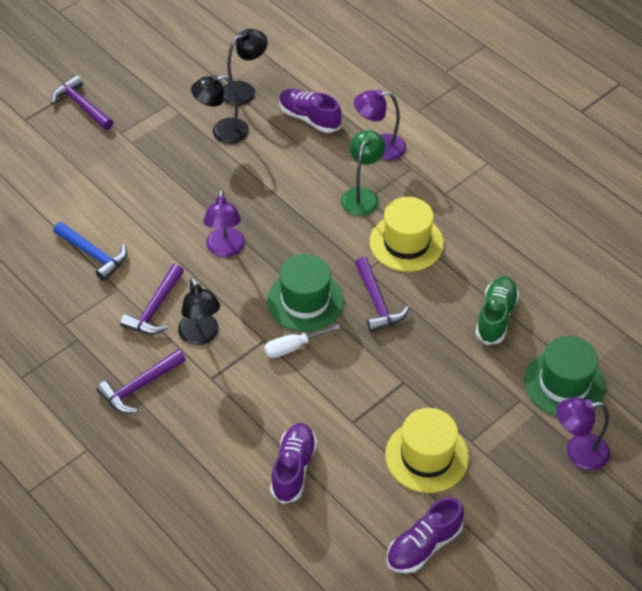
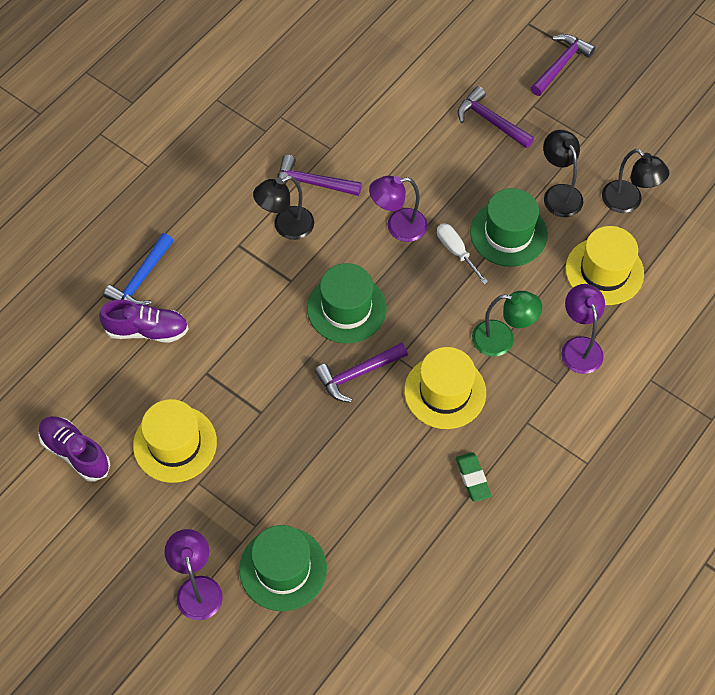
camera: 80 degrees right, 10 degrees up
(93, 254) = (367, 119): blue hammer -> blue hammer (141, 279)
(140, 386) = (220, 190): purple hammer -> purple hammer (491, 121)
(254, 173) = (508, 233): none -> green hat
(293, 347) = (286, 307): white screwdriver -> white screwdriver (456, 251)
(309, 118) = (604, 271): purple shoe -> yellow hat
(492, 237) = (473, 478): none -> green eraser
(496, 317) = (360, 492): green shoe -> none

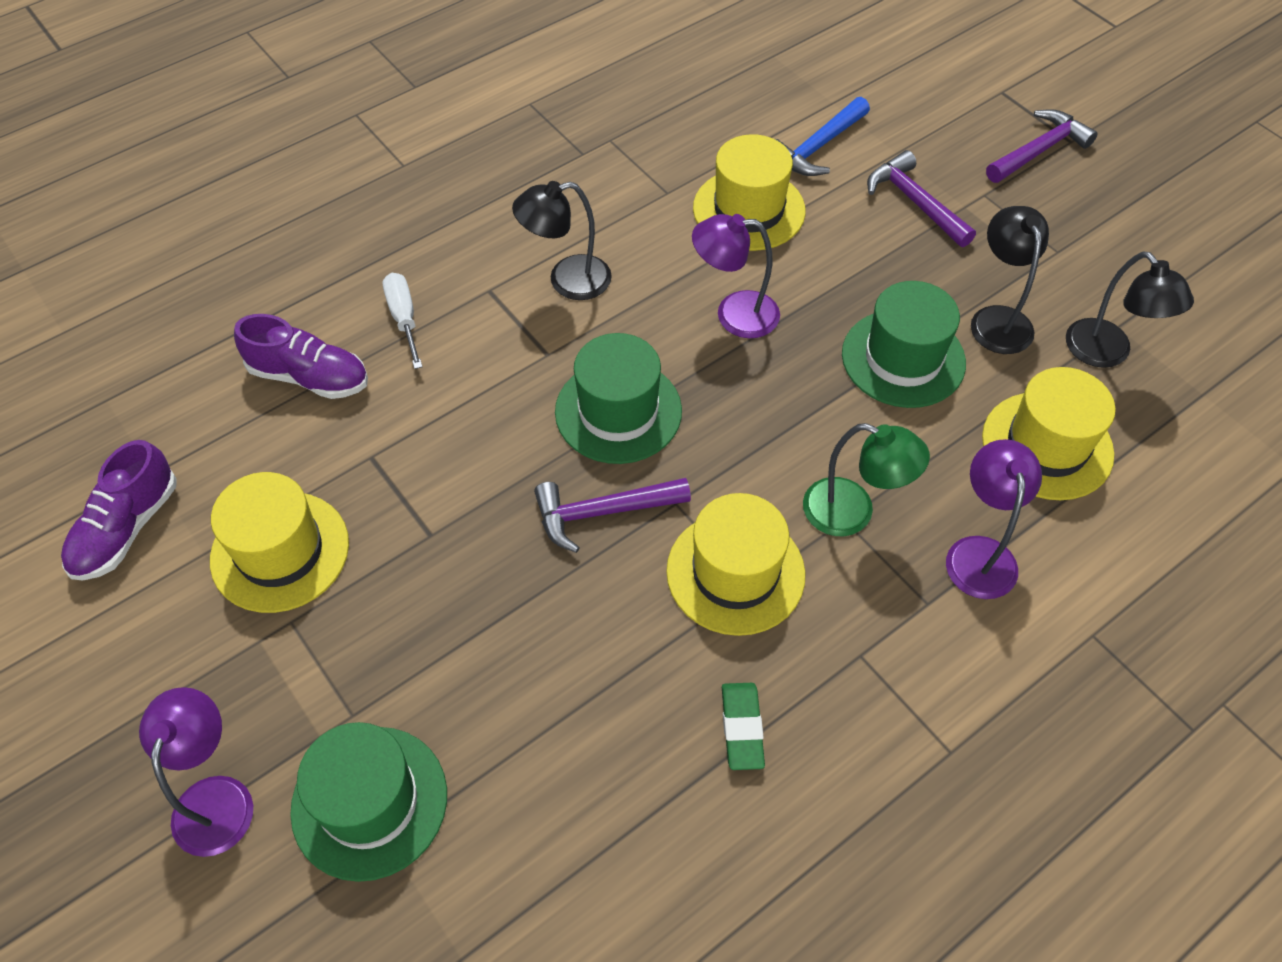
camera: 15 degrees right, 5 degrees down
(75, 453) = (126, 528): purple shoe -> purple shoe turned 120 degrees counterclockwise
(141, 279) = (332, 306): blue hammer -> blue hammer (818, 147)
(312, 183) = (626, 231): purple hammer -> none
(386, 150) = (749, 210): none -> yellow hat
(456, 251) = (814, 367): white screwdriver -> white screwdriver (404, 318)

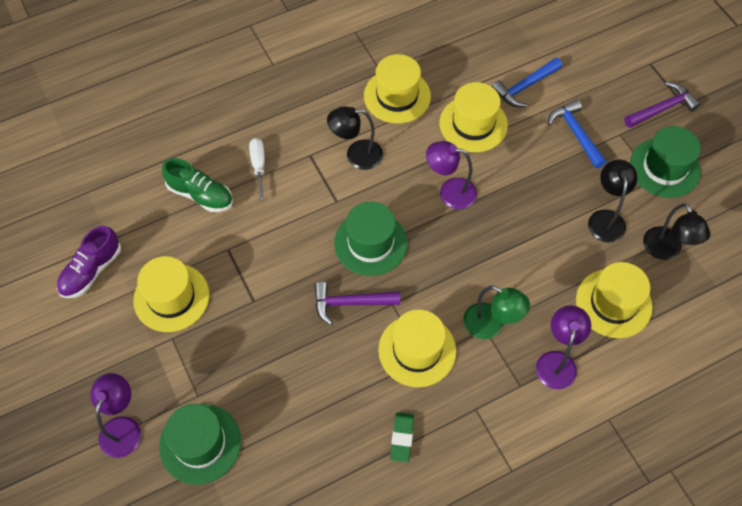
camera: 10 degrees right, 5 degrees up
(309, 377) = (200, 195): purple shoe -> green shoe
(616, 185) = (397, 96): none -> yellow hat
(903, 358) = (543, 235): green hat -> green hat (664, 168)
(915, 202) = (575, 133): purple hammer -> blue hammer

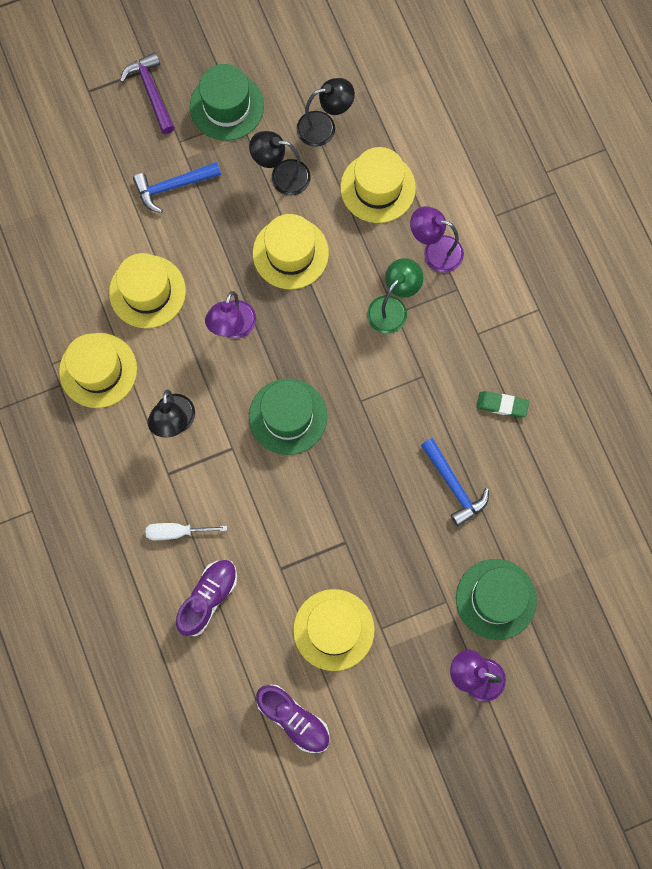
camera: 85 degrees left, 15 degrees up
(200, 195) = (208, 598): green shoe -> purple shoe
(350, 303) = (356, 442): purple hammer -> none
(417, 350) = (413, 381): yellow hat -> yellow hat (290, 253)
(525, 87) = (103, 229): blue hammer -> blue hammer (454, 485)

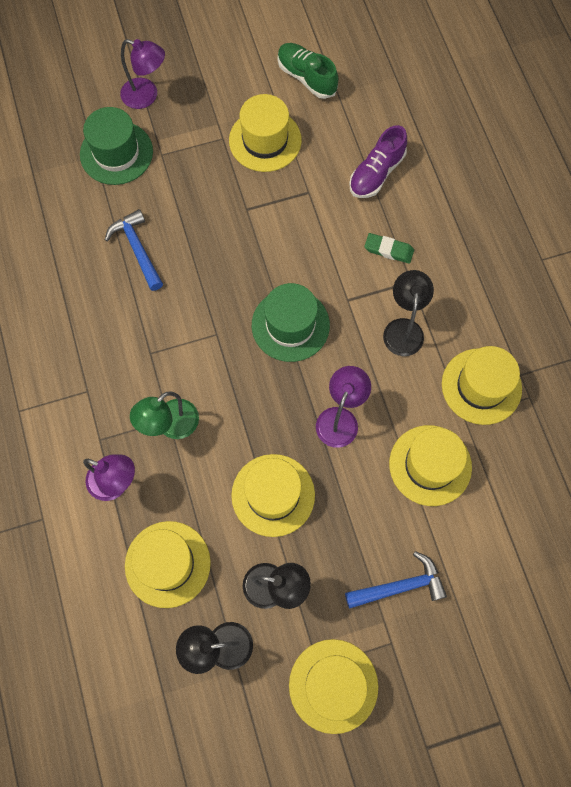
camera: 175 degrees left, 5 degrees down
(151, 92) = (424, 714): purple hammer -> none
(176, 532) = (403, 230): white screwdriver -> none
(227, 106) = (333, 685): green hat -> yellow hat
(293, 719) = (306, 77): purple shoe -> green shoe
(502, 405) = (76, 318): green eraser -> green eraser (388, 250)

